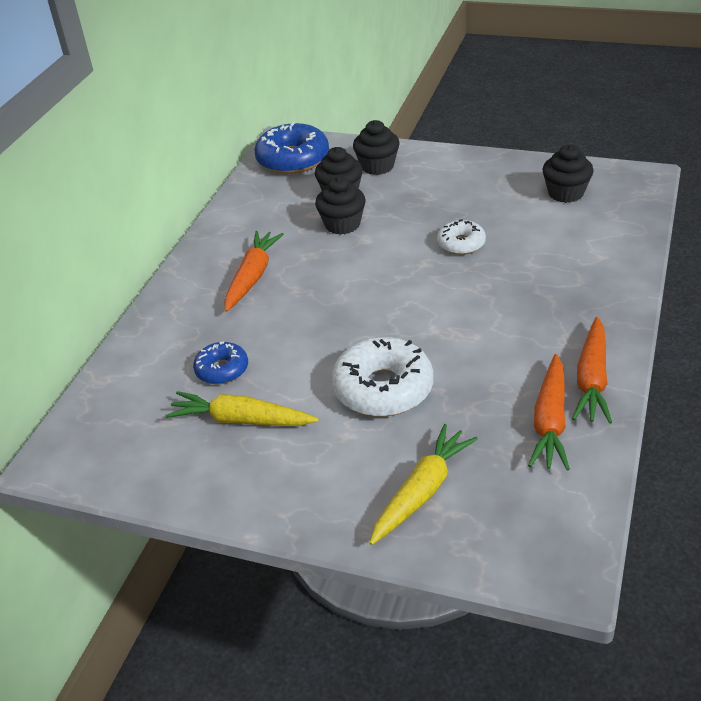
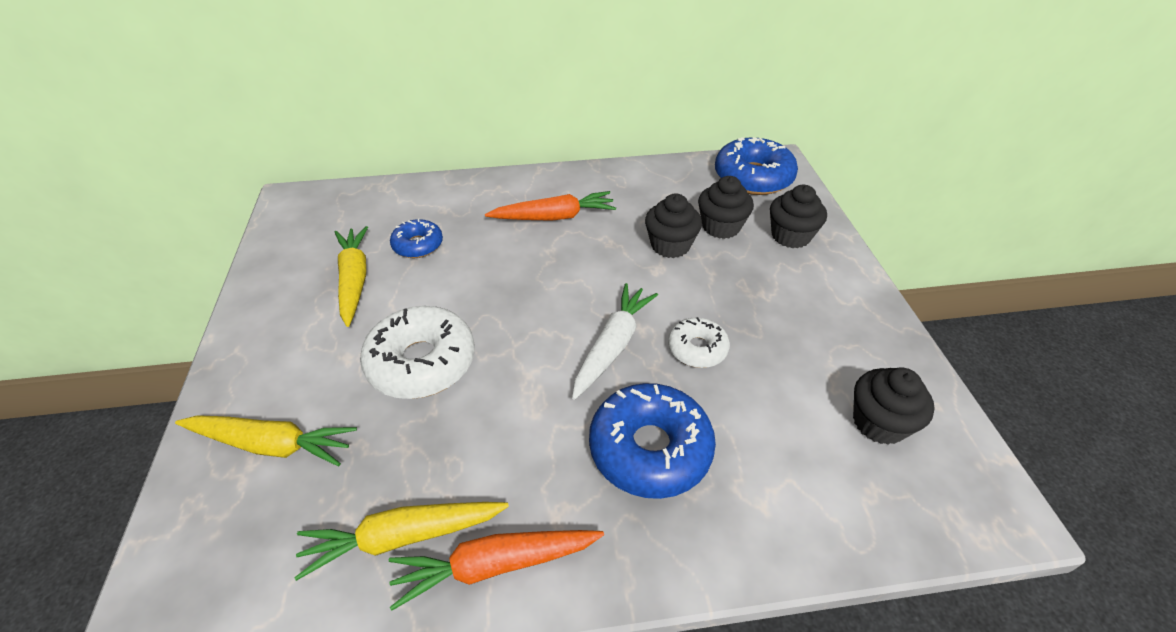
camera: 60 degrees right, 5 degrees up
(432, 282) = (613, 345): none -> white carrot
(536, 289) = (650, 449): none -> blue donut
(550, 421) = (403, 537): orange carrot -> yellow carrot

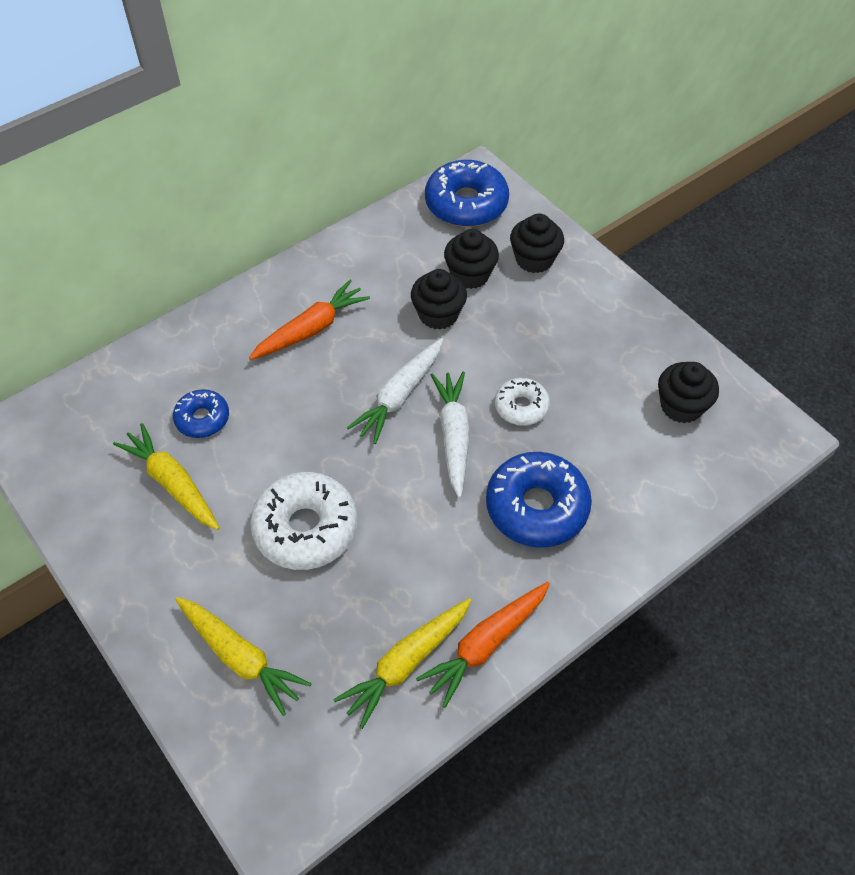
camera: 30 degrees left, 10 degrees up
(272, 445) = (240, 657): yellow carrot -> yellow carrot turned 60 degrees clockwise
(588, 293) = (399, 396): none -> white carrot

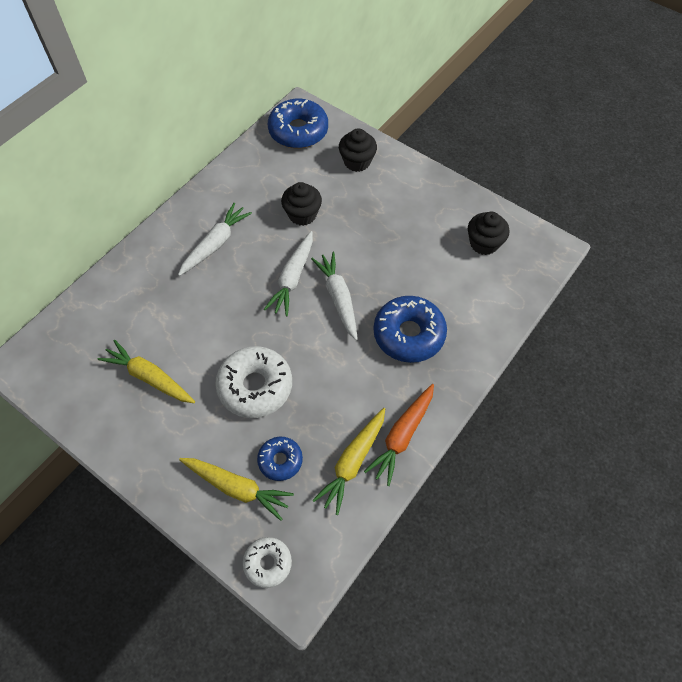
camera: 15 degrees left, 5 degrees up
(202, 419) = (157, 326): blue donut -> blue donut (280, 460)
(311, 329) = (215, 244): orange carrot -> white carrot
(470, 275) = (316, 181): black cupcake -> none
(521, 407) = (378, 267): white donut -> white donut (268, 563)

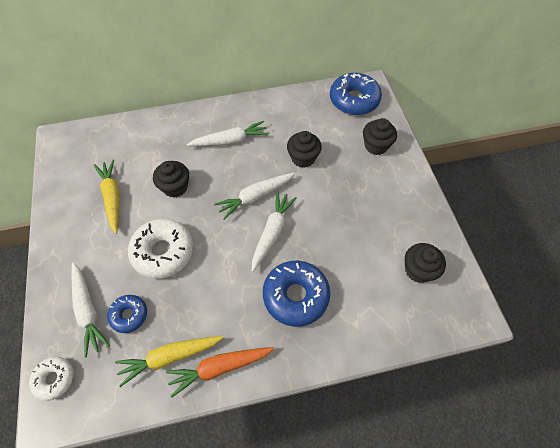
camera: 40 degrees right, 0 degrees up
(205, 323) = (175, 187): none -> black cupcake
(237, 488) = (88, 311): yellow carrot -> white carrot

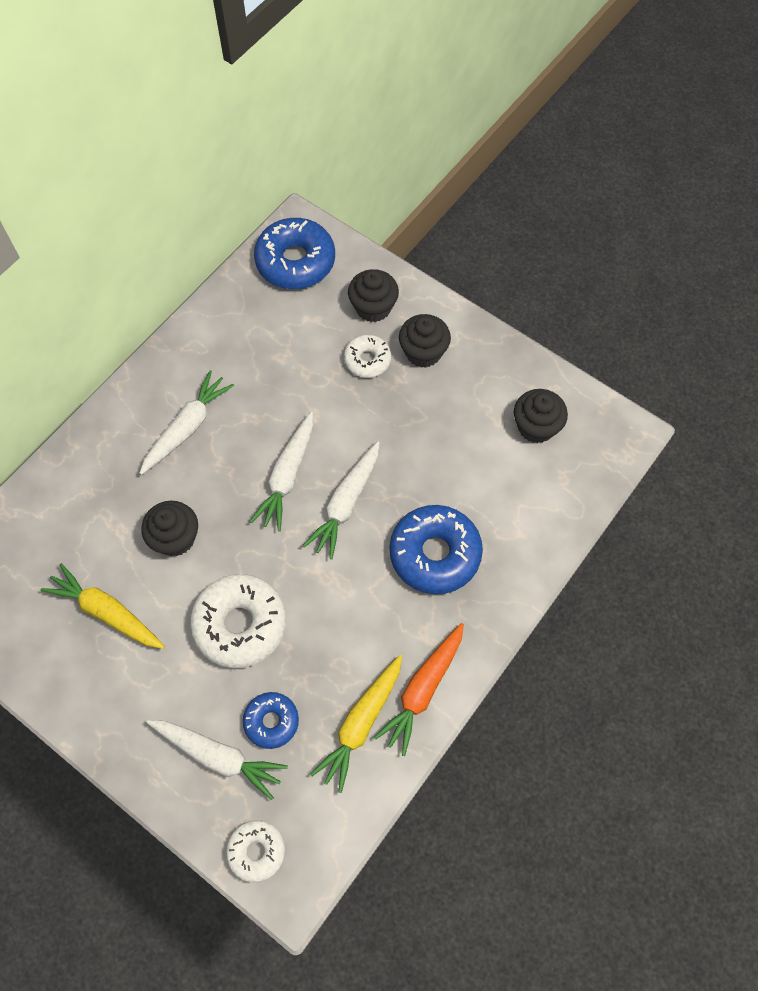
camera: 40 degrees left, 5 degrees up
(272, 232) = (346, 504): white carrot -> white carrot turned 135 degrees counterclockwise
(303, 158) = (300, 385): black cupcake -> black cupcake (423, 352)
(349, 169) = (367, 360): none -> white donut

